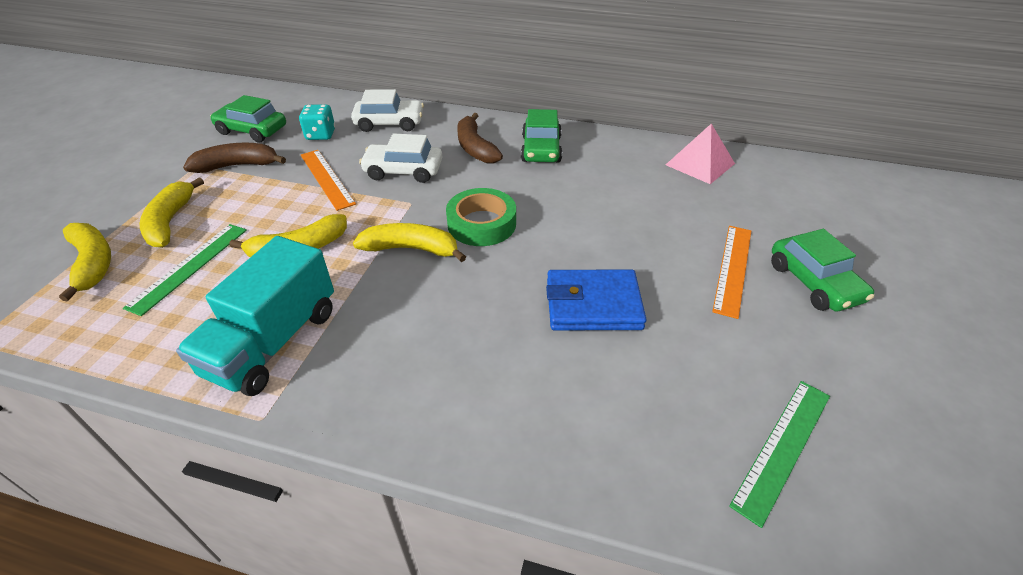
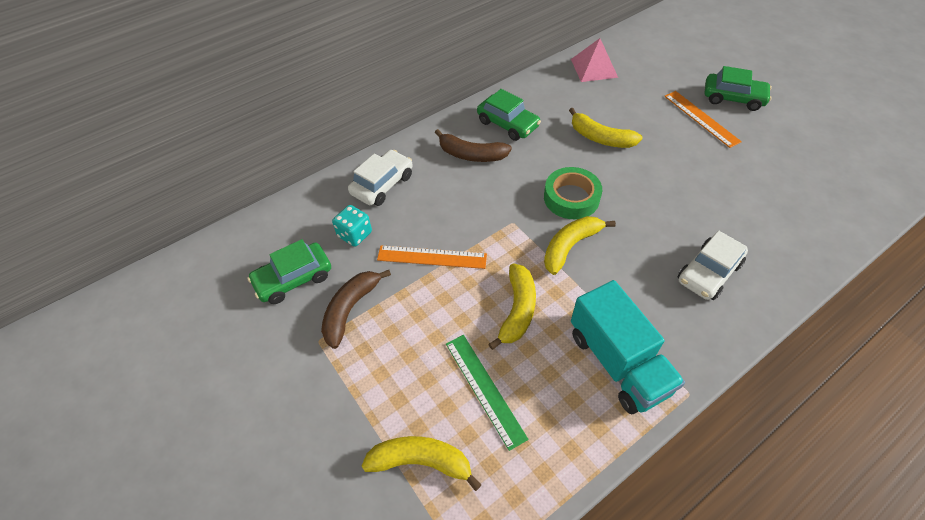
camera: 50 degrees left, 10 degrees up
(170, 221) = (402, 386): yellow banana -> yellow banana (600, 138)
(403, 171) = (465, 208): white car -> white car (708, 272)
(593, 304) = (690, 190): blue wallet -> none
(783, 447) = (832, 182): green ruler -> none

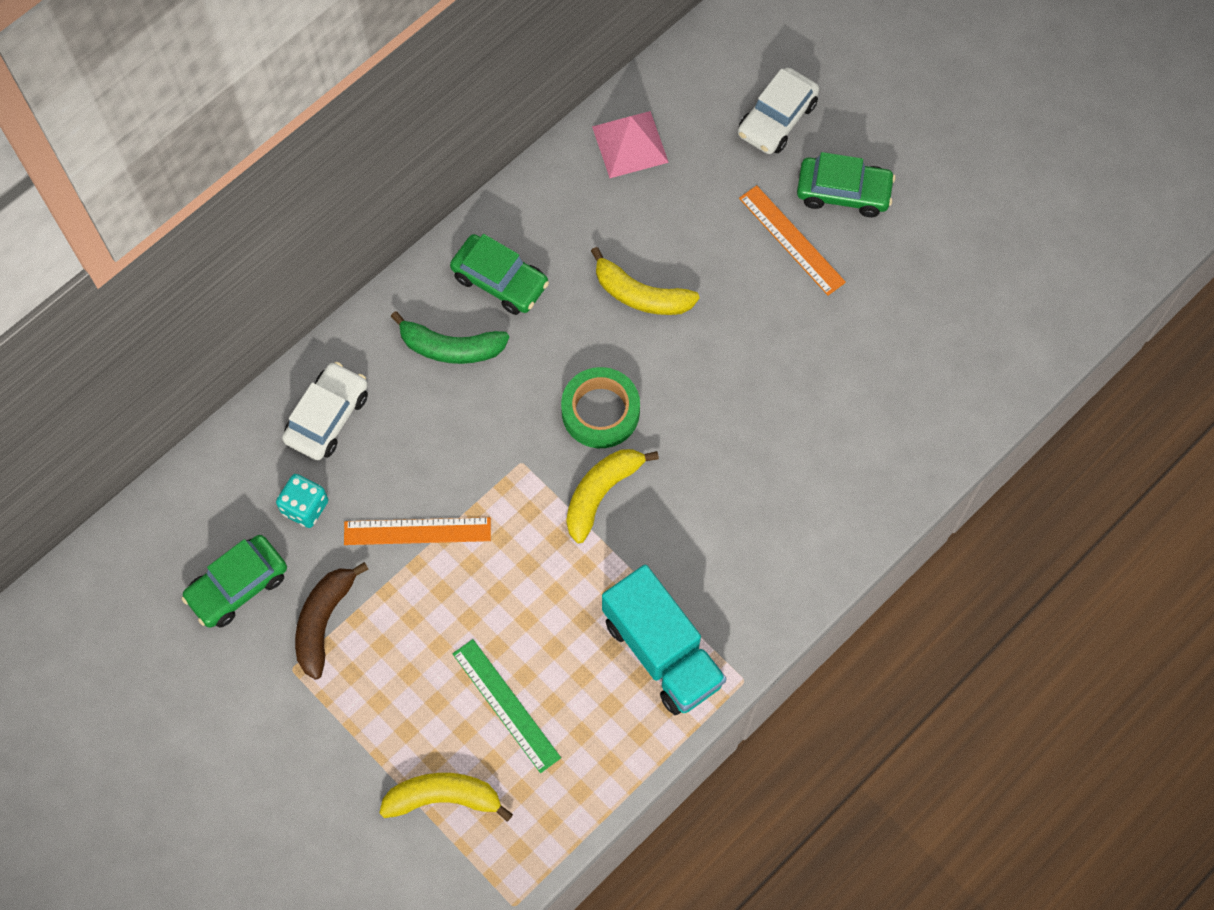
camera: 10 degrees left, 15 degrees up
(471, 154) = (451, 347): brown banana -> green banana
(517, 310) = (537, 596): yellow banana -> none
(708, 272) = (779, 513): white car -> white car (777, 119)

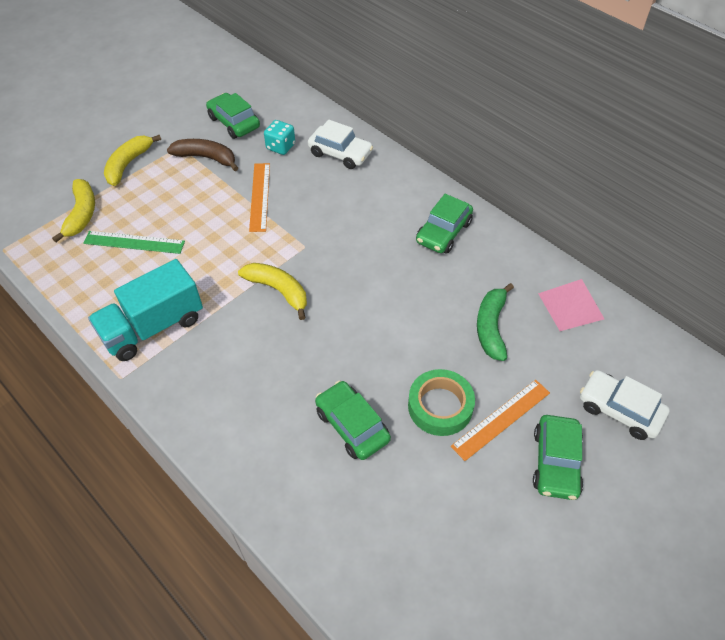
camera: 90 degrees right, 15 degrees down
(451, 347) = (390, 208): green banana -> green banana (491, 327)
(506, 705) = (134, 242): green ruler -> green ruler turned 45 degrees clockwise
(600, 411) = (342, 289): green tape -> green tape (440, 406)
(641, 294) = (439, 313): yellow banana -> yellow banana (128, 164)
(804, 399) = (352, 425): none -> green car

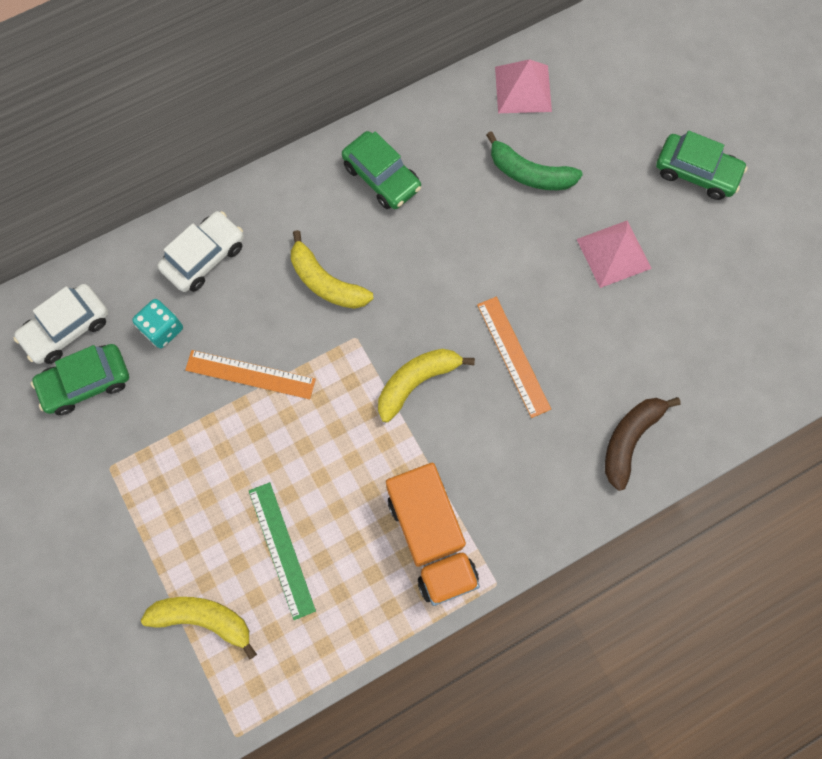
camera: 75 degrees left, 20 degrees up
(128, 164) = (121, 544): yellow banana -> yellow banana (326, 282)
(134, 242) = (281, 549): green ruler -> green ruler turned 45 degrees counterclockwise
(153, 327) = (431, 538): turquoise truck -> orange truck
(206, 158) = (148, 433): brown banana -> brown banana (630, 439)
(352, 425) = (616, 344): green car -> none
(440, 406) = (613, 253): green tape -> pink pyramid
(501, 419) = (640, 202): orange ruler -> orange ruler (513, 356)
(619, 410) = (654, 97): white car -> white car (67, 328)

